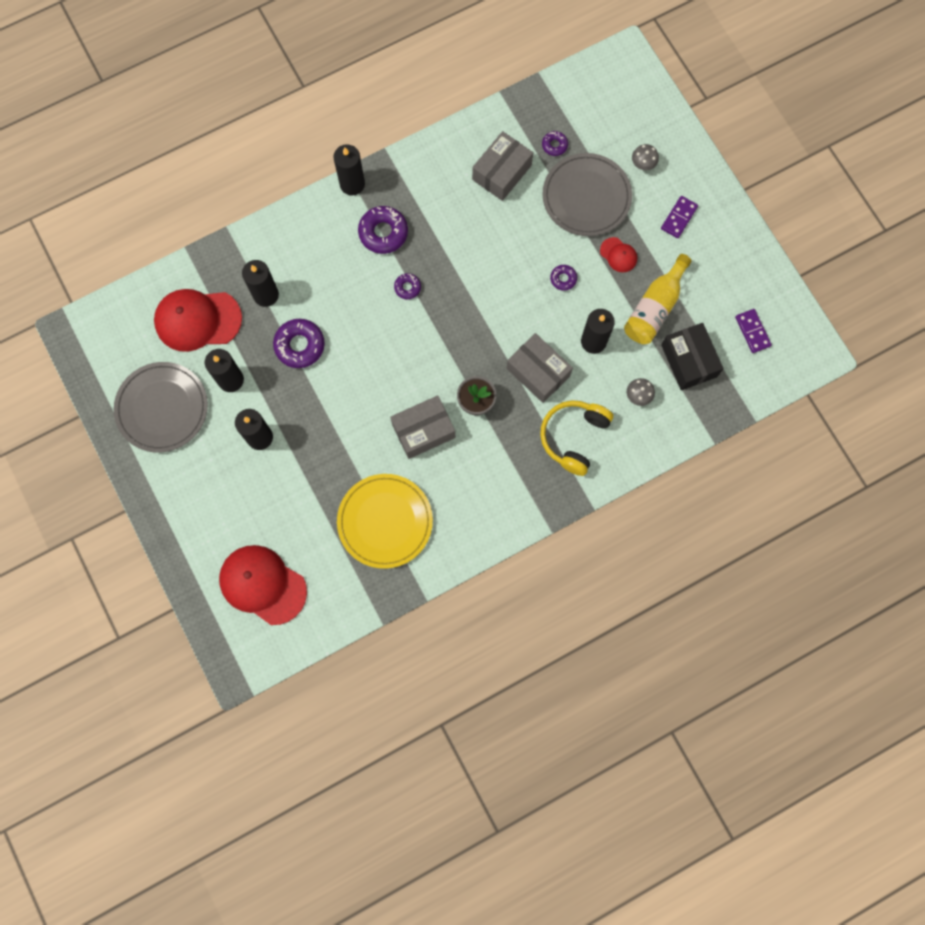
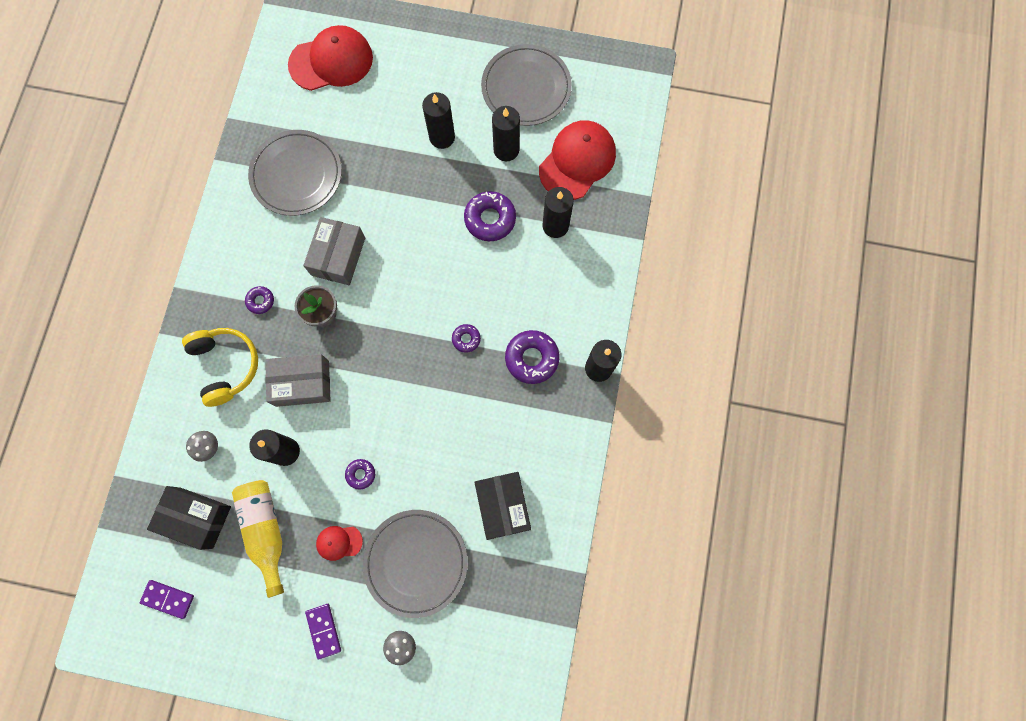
camera: 130 degrees right, 0 degrees up
(385, 521) = (296, 175): yellow plate -> grey plate
(502, 172) = (503, 506): grey box -> black box
(554, 145) = (489, 578): purple donut -> purple donut (260, 301)

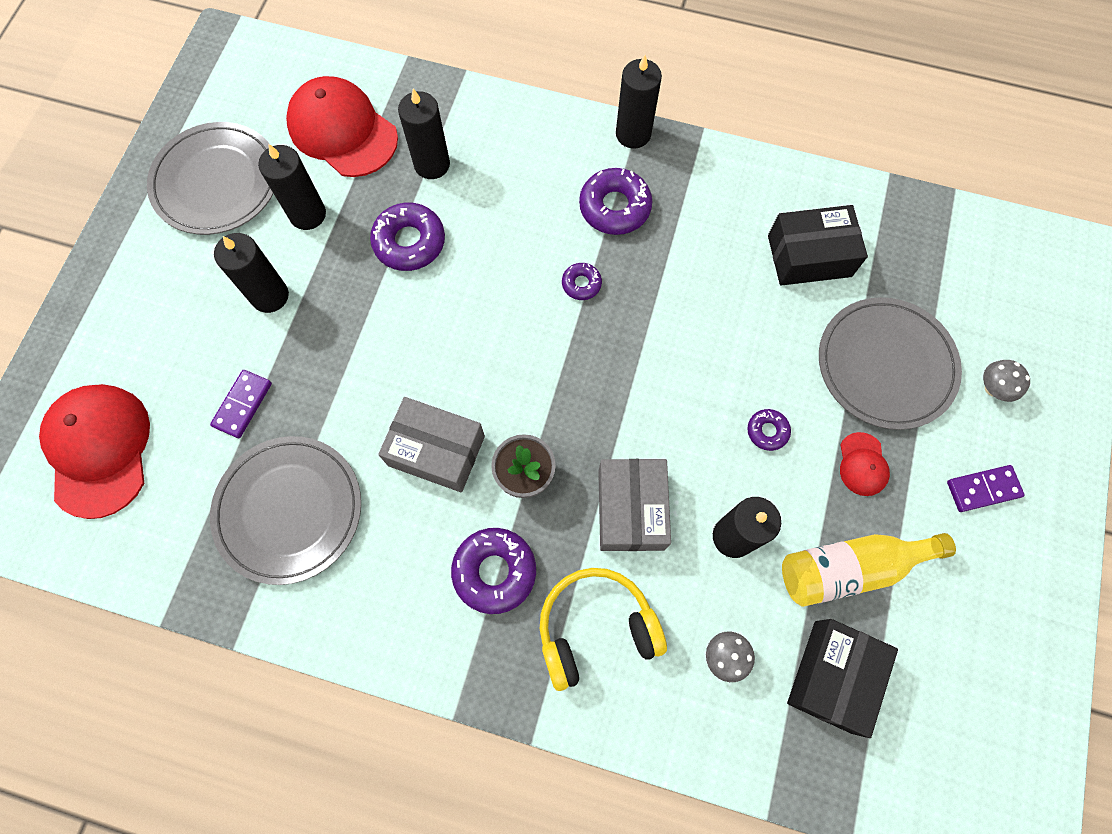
camera: 85 degrees left, 5 degrees down
(168, 598) = (955, 721): purple domino -> purple domino (242, 404)
(260, 301) = (494, 571): purple donut -> purple donut, size x1.86

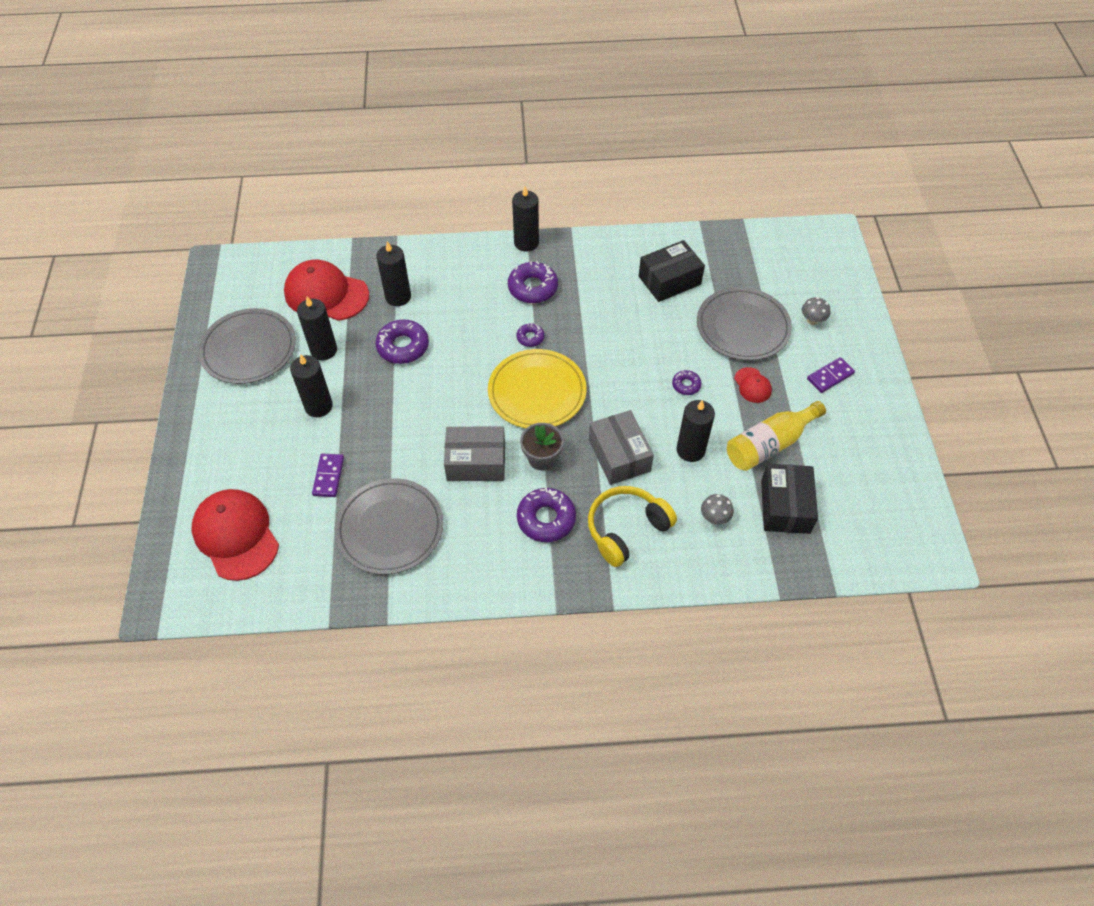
camera: 20 degrees left, 15 degrees down
(558, 371) = (537, 392): none -> yellow plate

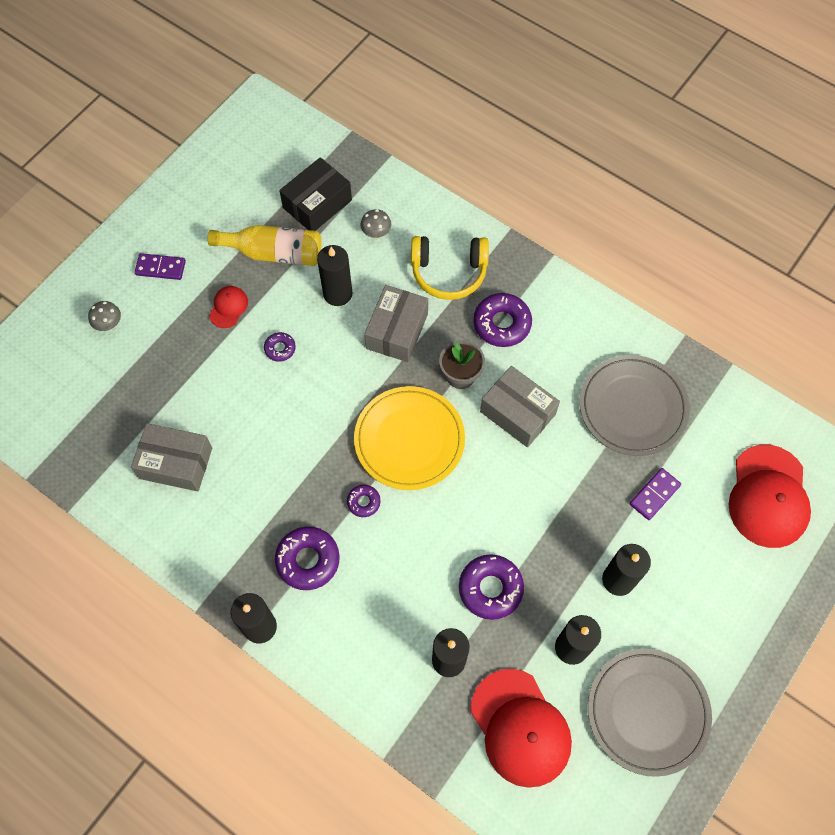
camera: 140 degrees left, 10 degrees up
(669, 280) = (176, 463): black box -> grey box
(742, 327) = (171, 364): grey plate -> none

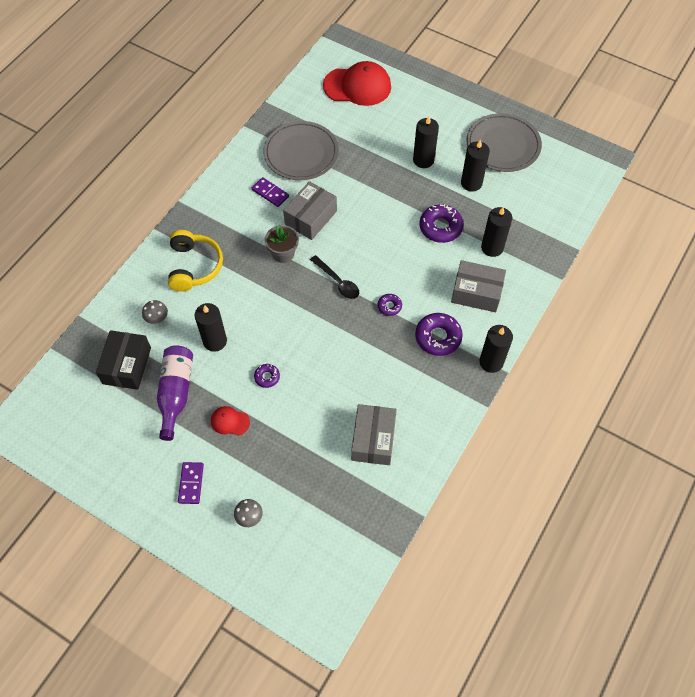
camera: 95 degrees left, 5 degrees down
(274, 253) = (176, 393): yellow bottle -> purple bottle
(317, 204) = (127, 365): black box -> black box turned 60 degrees clockwise
(397, 331) = (247, 297): grey box -> grey box (476, 292)
(409, 440) = (338, 282): yellow plate -> black spoon
(502, 324) = (239, 230): purple donut -> none
(520, 728) = (526, 207): red cap -> none
(654, 495) = (363, 142): purple domino -> purple domino (270, 193)

